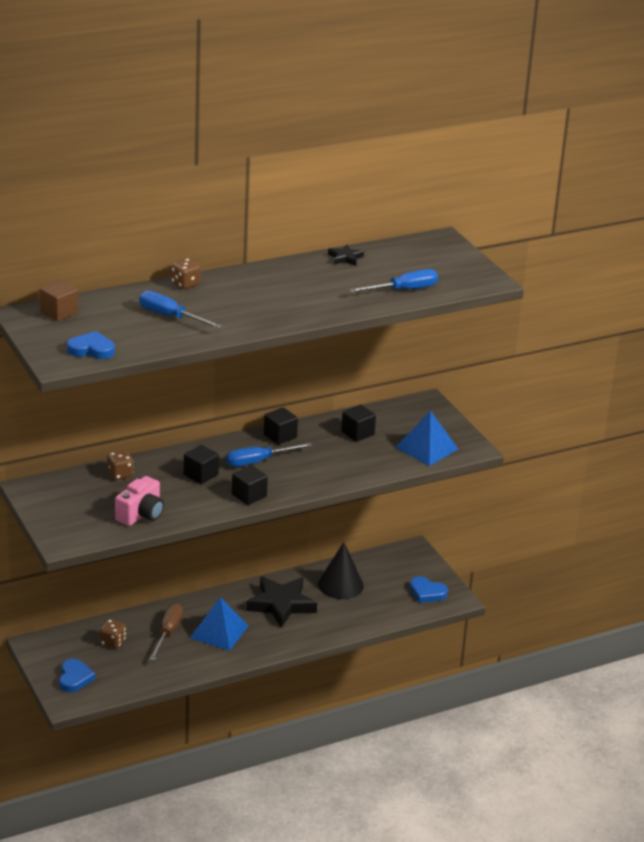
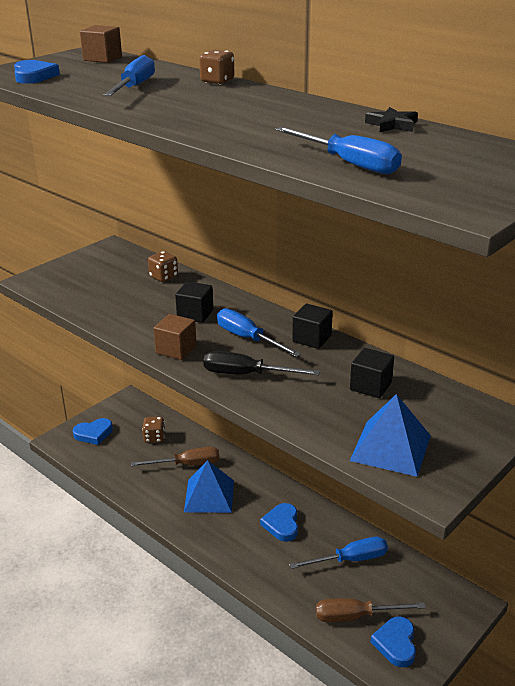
camera: 70 degrees right, 0 degrees up
(141, 514) = (100, 303): pink camera -> none
(249, 495) = (176, 349): black cube -> brown cube
(281, 604) = (282, 524): black star -> blue heart
(307, 475) = (246, 374): none -> black screwdriver
(340, 585) = (350, 560): black cone -> blue screwdriver
(394, 601) = (355, 616): none -> brown screwdriver

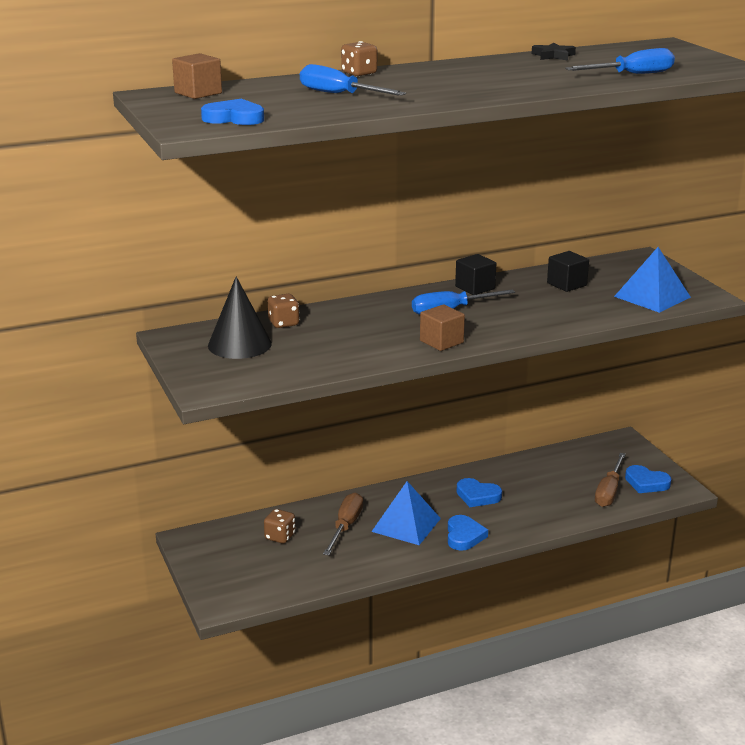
camera: 65 degrees left, 5 degrees down
(93, 433) = (232, 576): blue heart -> blue heart (464, 536)
(114, 271) = (239, 344): none -> black cone
(195, 314) = (381, 323): black cube -> none
(246, 374) = (511, 322): black screwdriver -> none
(350, 560) = (545, 475): blue screwdriver -> none

